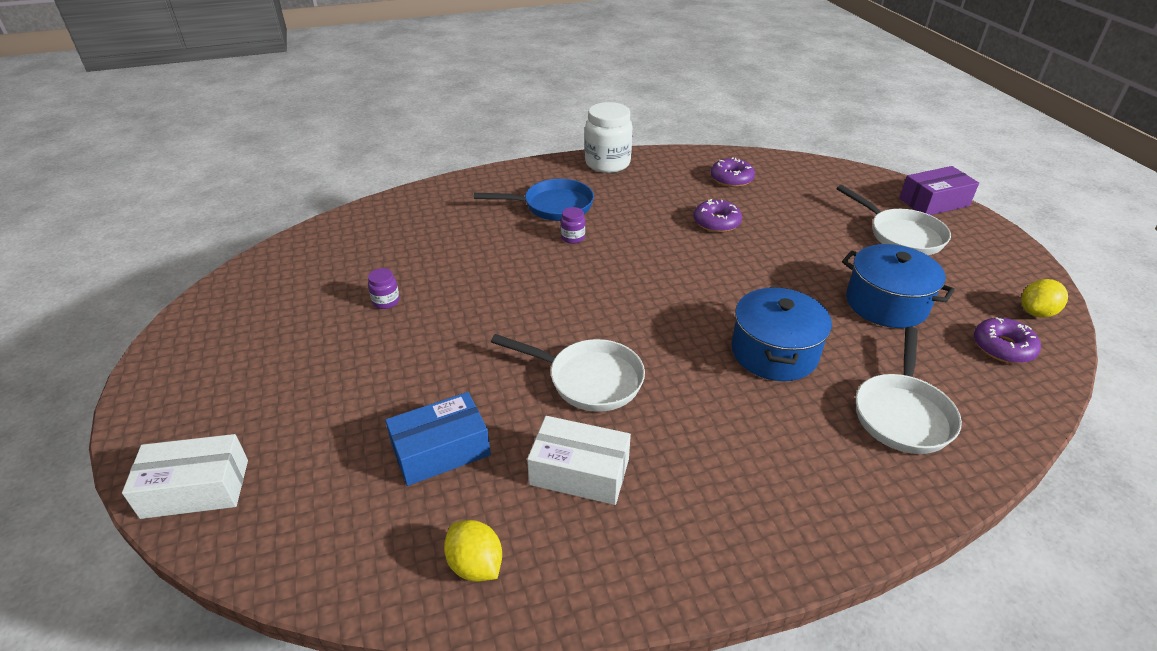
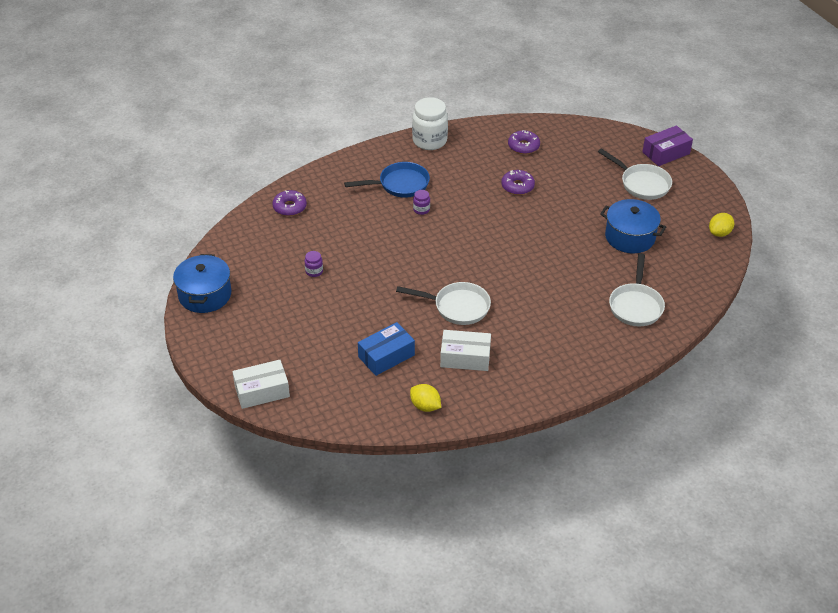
camera: 10 degrees left, 5 degrees up
(774, 352) = (563, 277): blue pot -> blue pot (205, 295)
(1003, 347) = (696, 259): purple donut -> purple donut (289, 207)

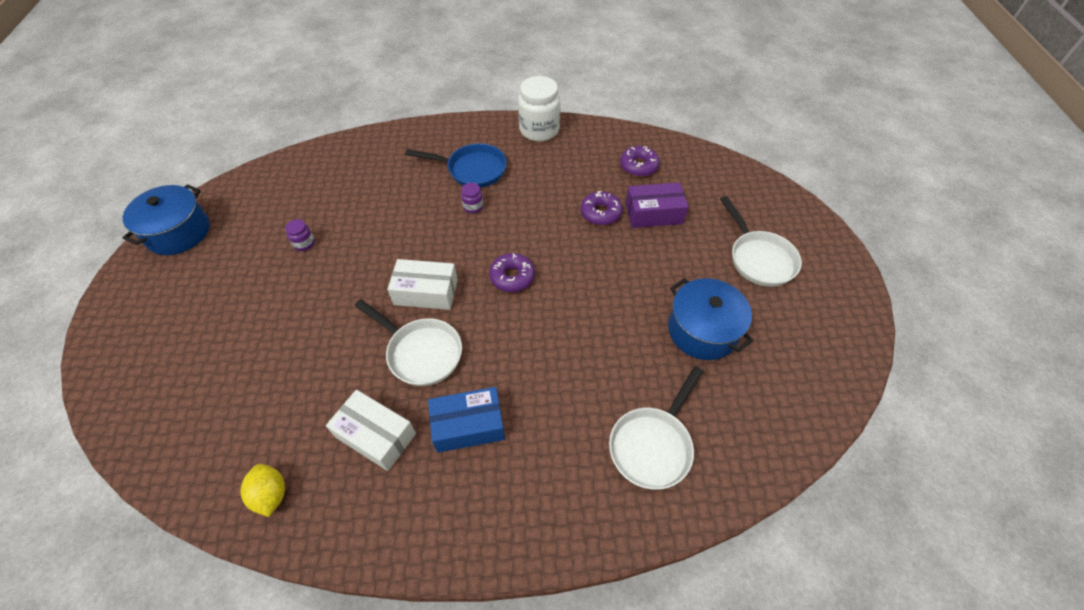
camera: 25 degrees right, 10 degrees up
(262, 391) = (118, 383): white box -> white box (426, 292)
(289, 207) = (343, 160): purple donut -> purple donut (512, 277)
(386, 356) = (288, 391): blue box -> blue box (468, 425)
(666, 153) = (812, 226): purple box -> purple box (654, 213)
(719, 233) = (835, 370): yellow lemon -> none

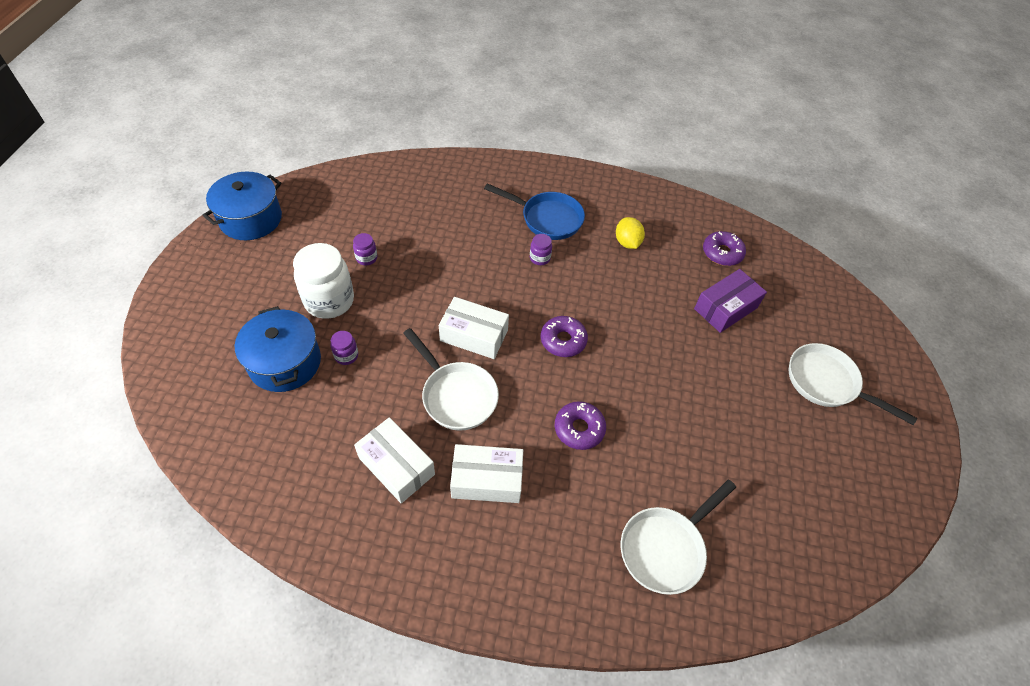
camera: 10 degrees right, 0 degrees up
(271, 494) = (289, 496): yellow lemon -> yellow lemon (627, 242)
(303, 341) = (346, 356): none -> purple jar
(468, 425) = (487, 479): blue box -> white box
(539, 130) = (626, 191): white jar -> white jar (329, 301)
(600, 213) = (669, 294): purple donut -> purple donut (579, 429)
(654, 213) = (725, 308): purple box -> purple box turned 45 degrees counterclockwise
(702, 330) = (746, 444): blue pot -> blue pot (285, 362)
(759, 258) = (827, 383): white pan -> white pan turned 135 degrees clockwise

